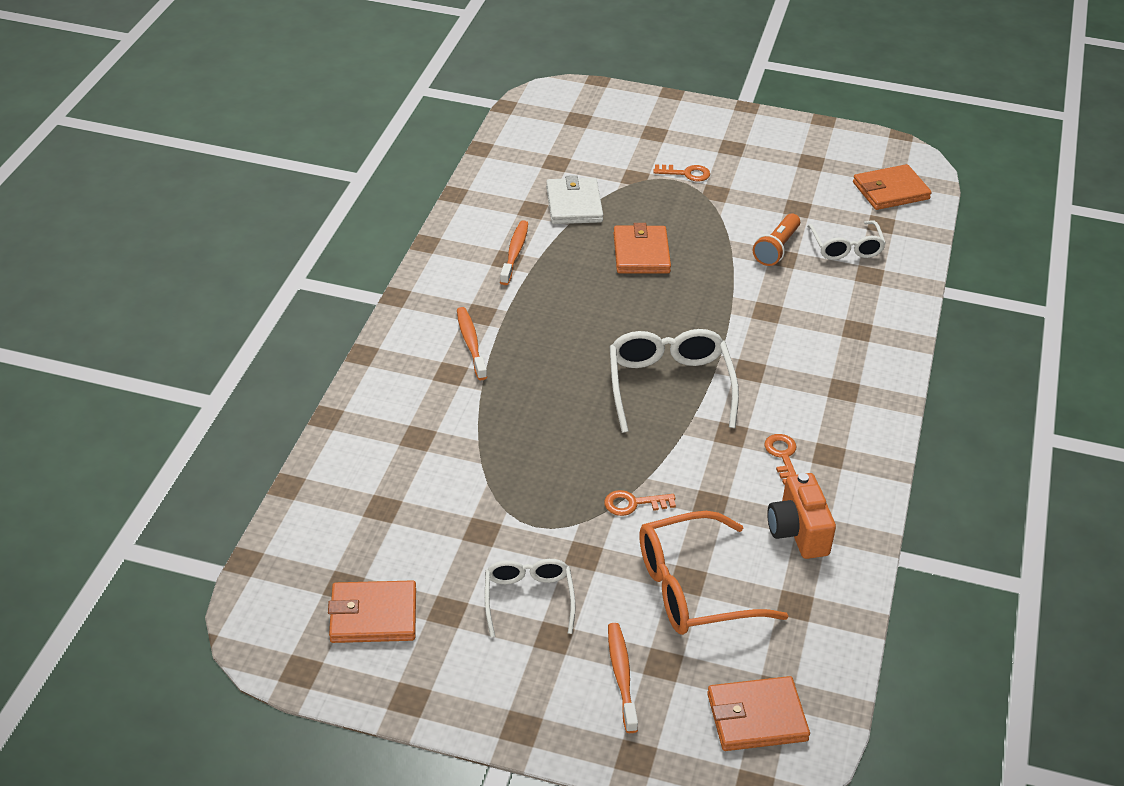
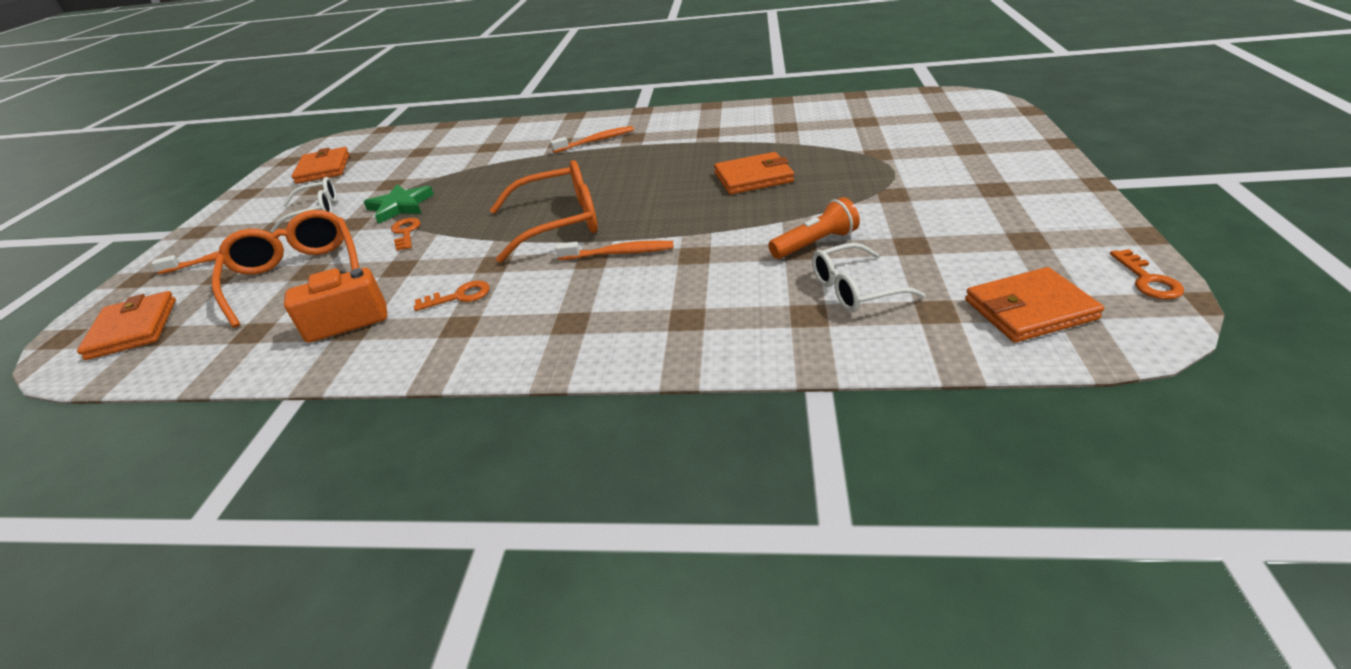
camera: 85 degrees right, 5 degrees down
(515, 253) = (718, 132): orange toothbrush -> orange toothbrush (619, 253)
(559, 514) = (400, 206): none -> green star
(574, 204) = (806, 139): white wallet -> none
(669, 387) = (557, 223): white glasses -> orange glasses
(686, 173) = (912, 174): orange key -> orange key (1147, 280)
(776, 248) = (815, 243): orange flashlight -> orange flashlight turned 135 degrees clockwise
(890, 191) = (1029, 309): orange wallet -> orange wallet turned 75 degrees counterclockwise

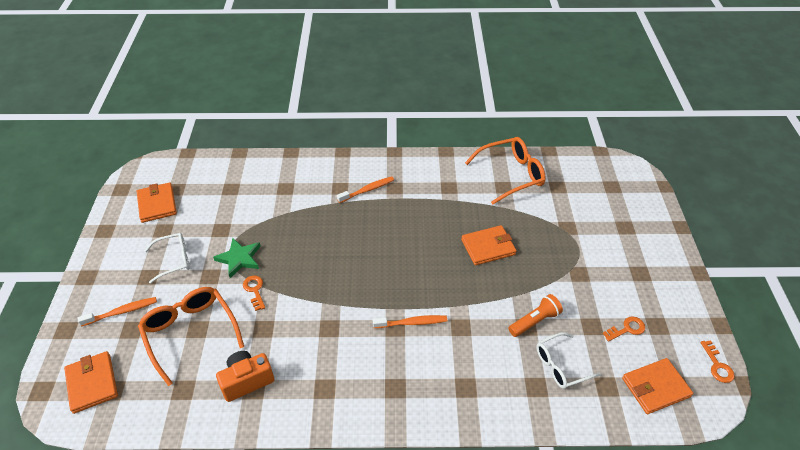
camera: 10 degrees left, 10 degrees up
(459, 296) = (316, 360): orange key -> orange key (627, 329)
(557, 223) = (362, 287): orange glasses -> orange glasses (510, 175)

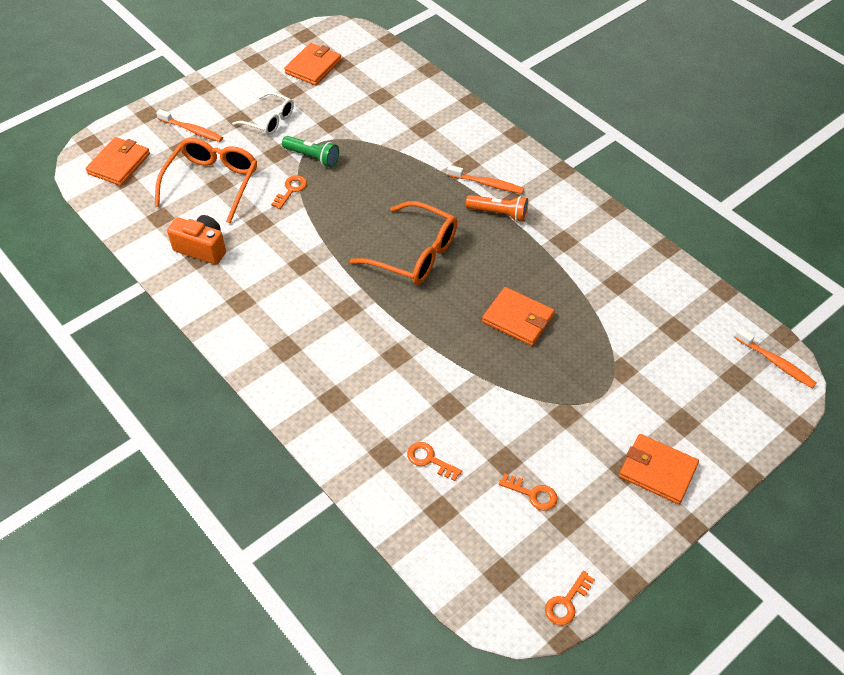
camera: 50 degrees right, 5 degrees up
(239, 258) = (312, 157): green star -> green flashlight
(412, 323) = (365, 317): orange toothbrush -> orange toothbrush (776, 363)
(510, 175) = (642, 278): orange glasses -> orange glasses (414, 253)
(534, 321) = (462, 409): orange flashlight -> orange flashlight (499, 213)
(561, 365) = (429, 460): white glasses -> orange key
(655, 387) = (480, 555): orange wallet -> orange wallet (657, 471)

